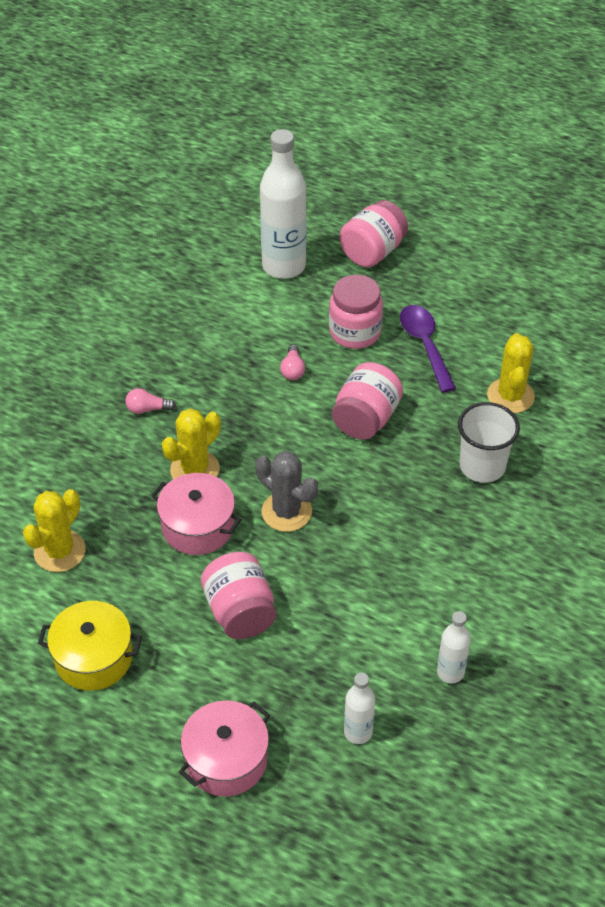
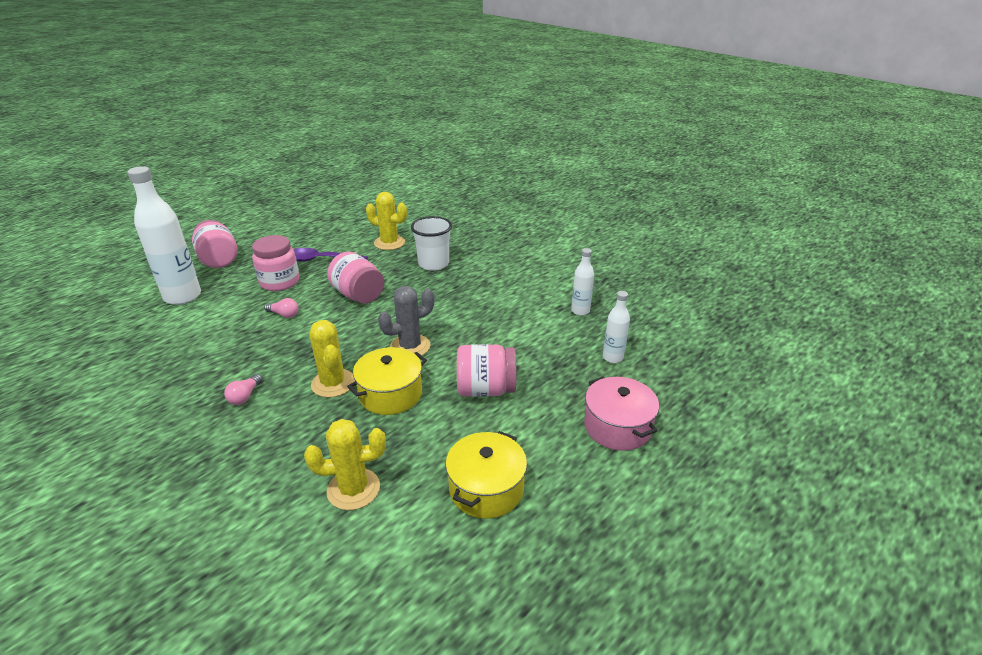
camera: 70 degrees left, 15 degrees down
(59, 551) = (353, 489): yellow cactus -> yellow cactus turned 60 degrees counterclockwise
(198, 526) = (390, 394): pink pot -> yellow pot

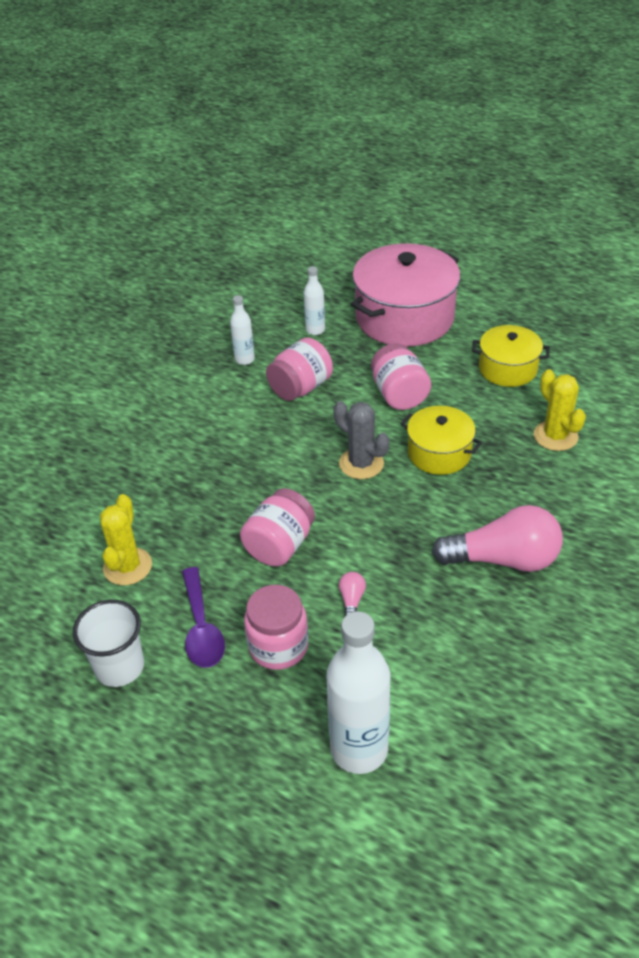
camera: 105 degrees left, 10 degrees up
(219, 259) = (239, 771): pink jar -> pink jar (300, 388)
(245, 396) = (503, 559): pink light bulb -> pink light bulb, size x2.45
(333, 383) = (447, 499): yellow cactus -> none
(433, 264) = (178, 499): white cup -> white cup (119, 667)
(617, 427) = (404, 318): pink pot -> pink pot, size x1.80

